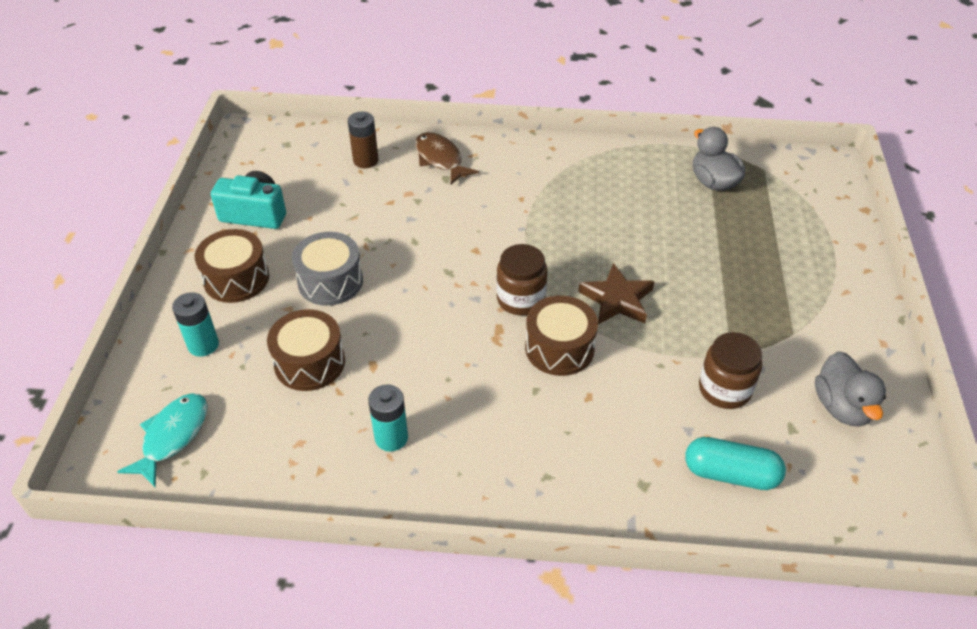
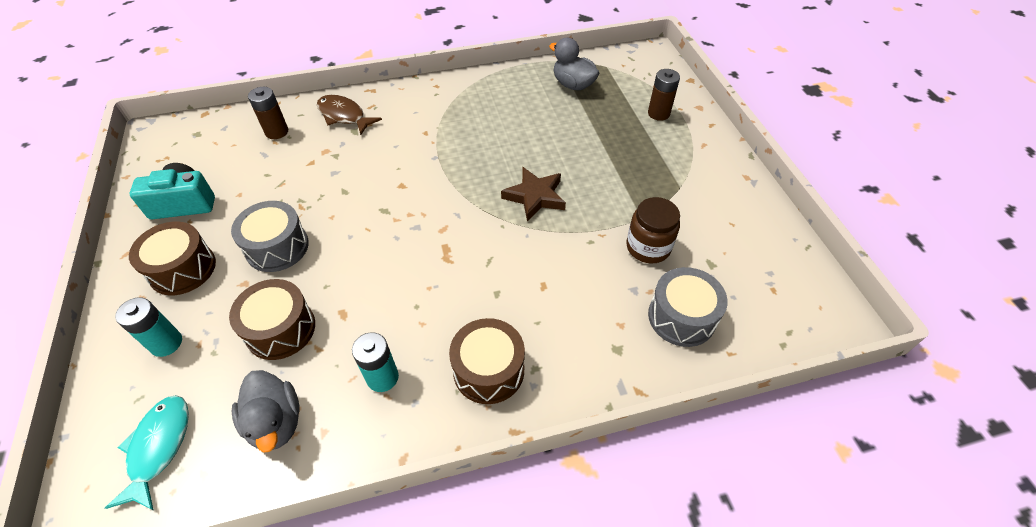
camera: 20 degrees left, 5 degrees up
(521, 299) = (455, 217): brown jar -> none
(559, 348) = (503, 250): brown drum -> brown drum (488, 370)
(730, 474) = (681, 317): turquoise capsule -> grey drum
(805, 241) = (658, 113): none -> brown battery
(842, 407) = (739, 235): grey duck -> grey duck (276, 422)

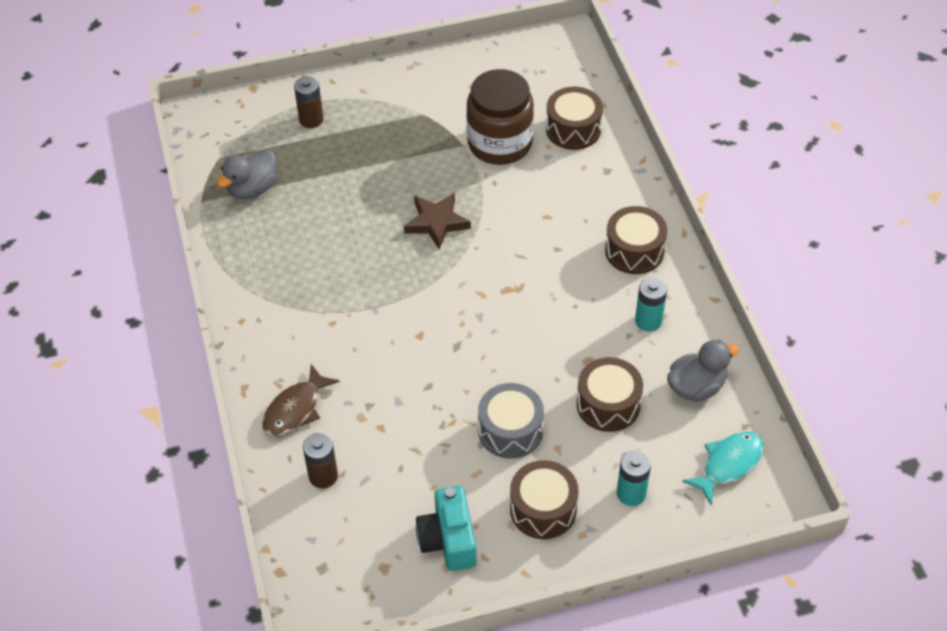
camera: 90 degrees left, 0 degrees up
(158, 447) = (728, 464): turquoise fish -> turquoise fish turned 135 degrees clockwise
(648, 247) = (500, 143): brown jar -> brown jar, size x1.58
(681, 317) = (573, 129): grey drum -> brown drum

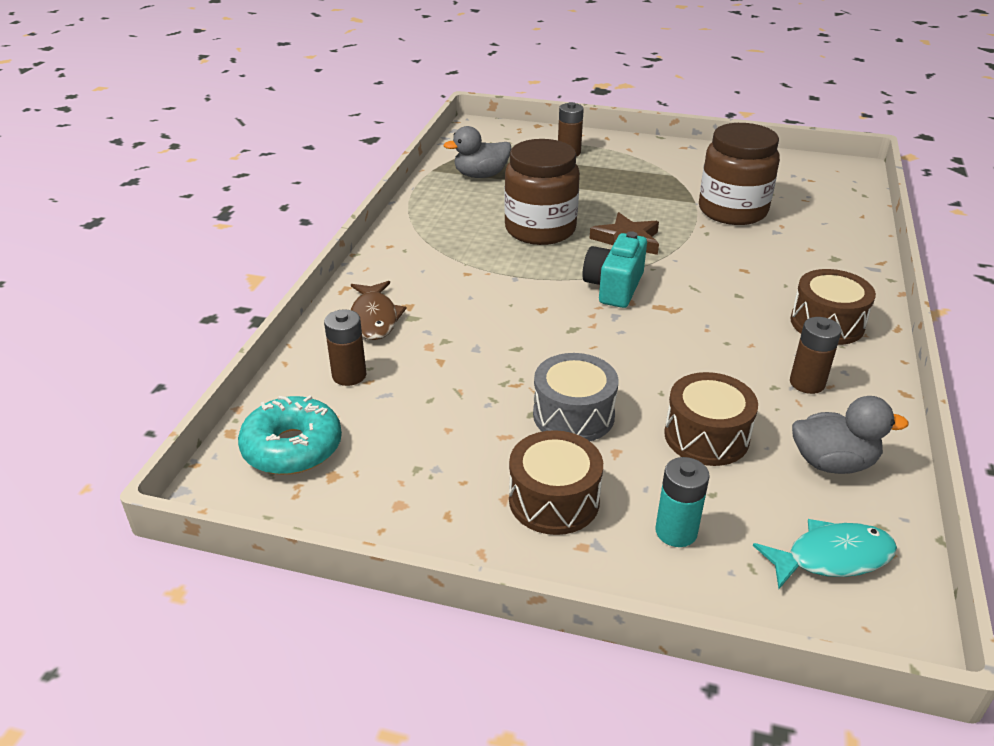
camera: 30 degrees right, 15 degrees down
(296, 409) = (374, 318): brown fish -> brown fish turned 75 degrees counterclockwise
(336, 560) = (292, 447): none -> turquoise donut
(356, 240) = (540, 229): none -> brown jar
(448, 540) = (422, 481): turquoise camera -> turquoise camera (614, 287)
(573, 129) = (817, 222): brown drum -> none
(648, 321) = (807, 383): turquoise battery -> brown battery

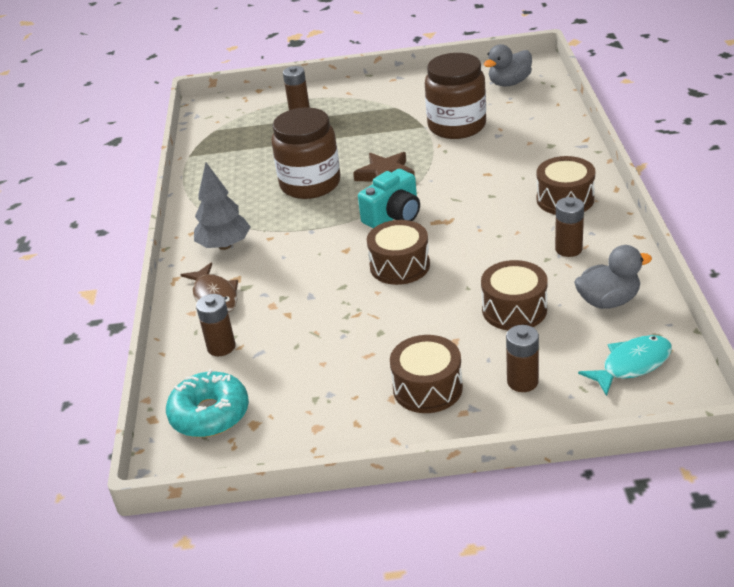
camera: 15 degrees left, 0 degrees up
(415, 268) = (224, 245): none -> grey tree
(481, 175) = (234, 149): grey duck -> grey duck (509, 83)
(573, 415) = (411, 324): grey drum -> none
(593, 344) = (399, 266): none -> brown drum
(614, 287) = (393, 216): turquoise camera -> turquoise camera turned 135 degrees counterclockwise
(676, 531) = (522, 382): turquoise battery -> brown battery

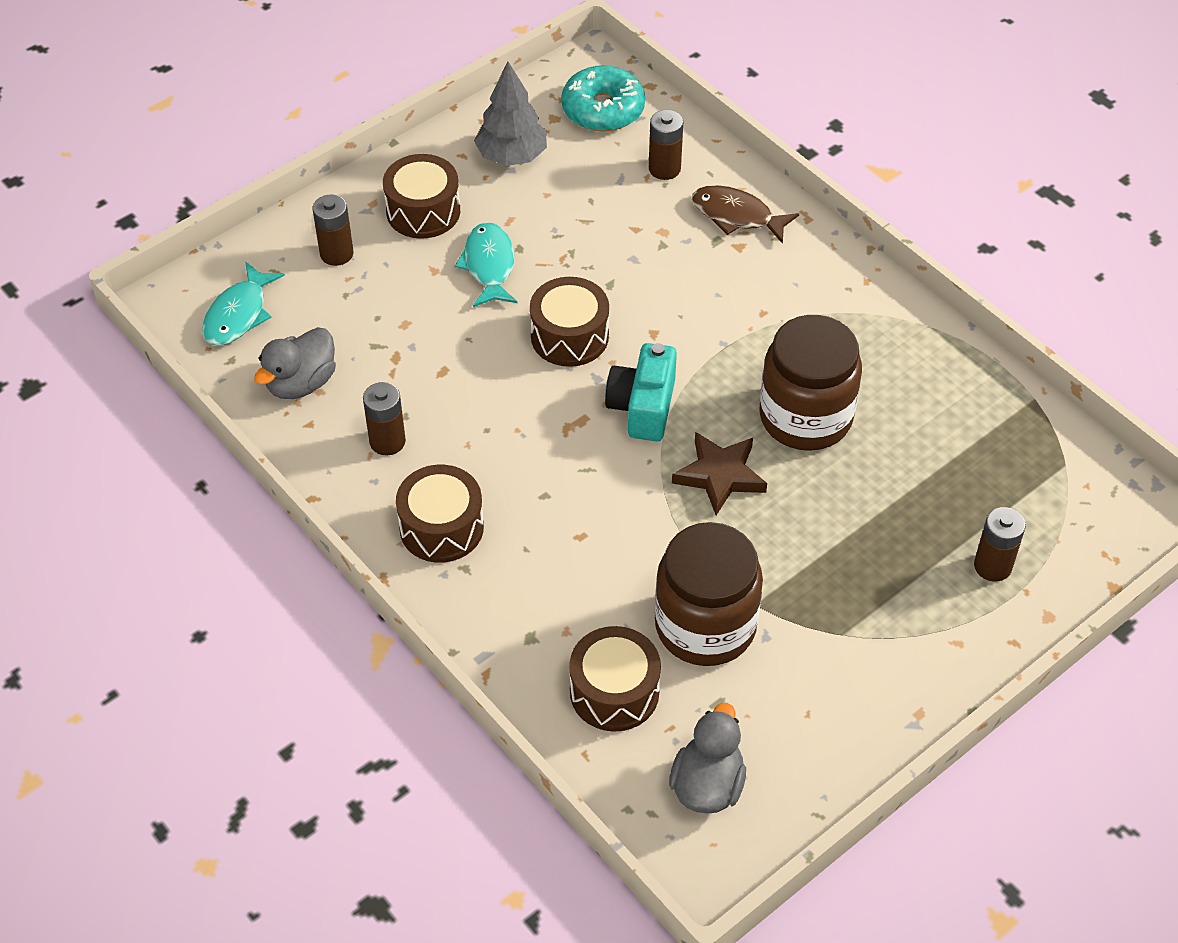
camera: 140 degrees right, 15 degrees up
(224, 245) = (804, 280): grey tree -> grey tree (512, 156)
(412, 328) = (489, 265): none -> turquoise fish
(514, 309) = (397, 331): brown drum -> brown drum (614, 692)

